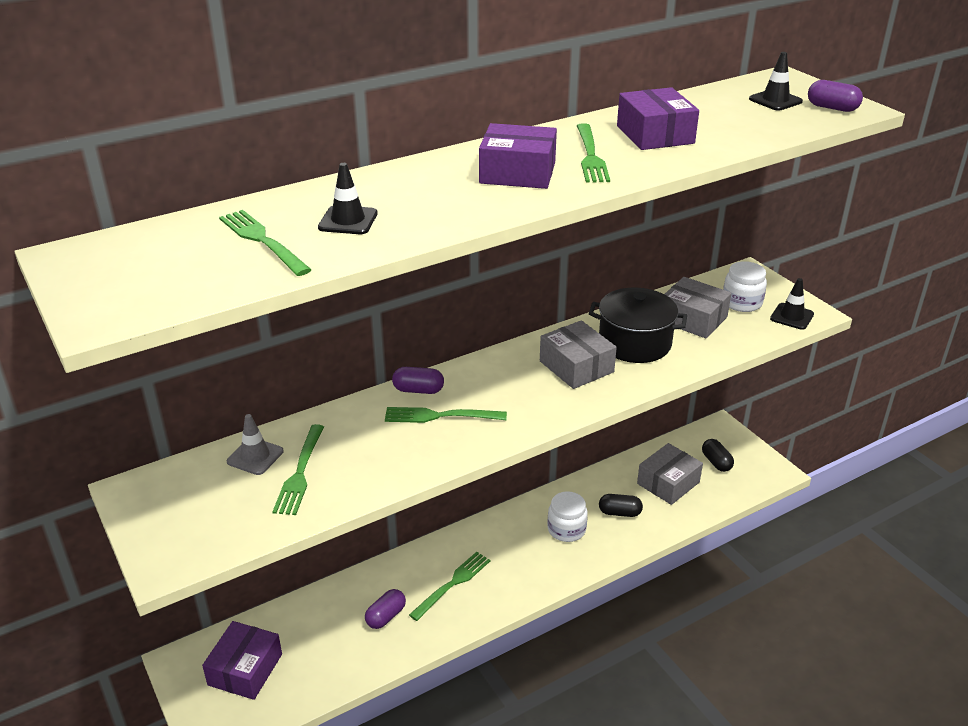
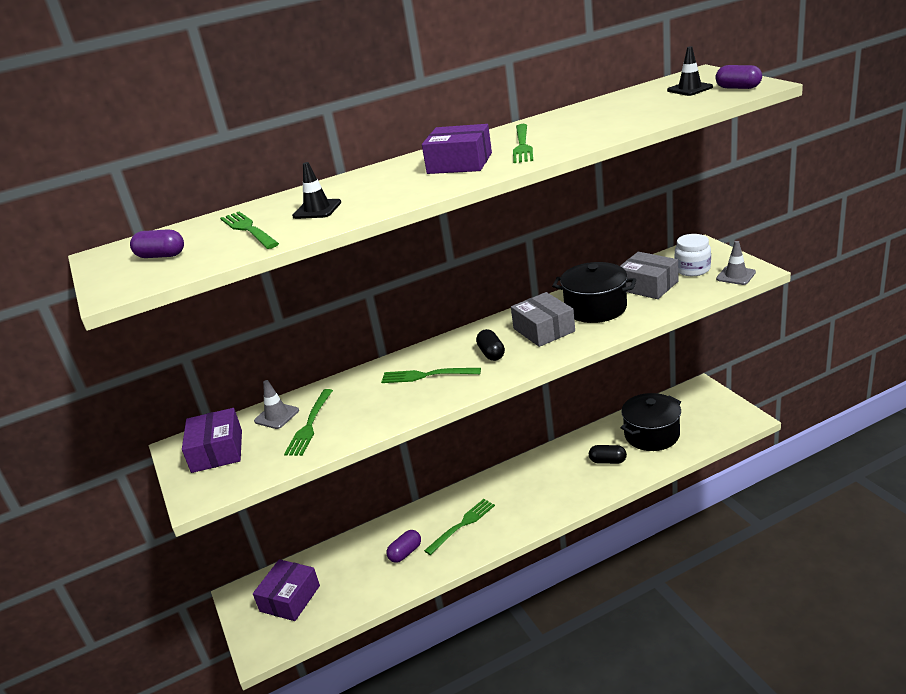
camera: 10 degrees right, 5 degrees down
(418, 390) = (411, 358): purple capsule -> purple capsule (161, 256)
(566, 529) = (561, 477): white jar -> none
(655, 134) = (580, 124): purple box -> purple box (217, 451)
(668, 483) = (651, 435): grey box -> black pot
(716, 462) = (695, 415): black capsule -> black capsule (491, 353)
(792, 316) = (735, 276): black traffic cone -> grey traffic cone

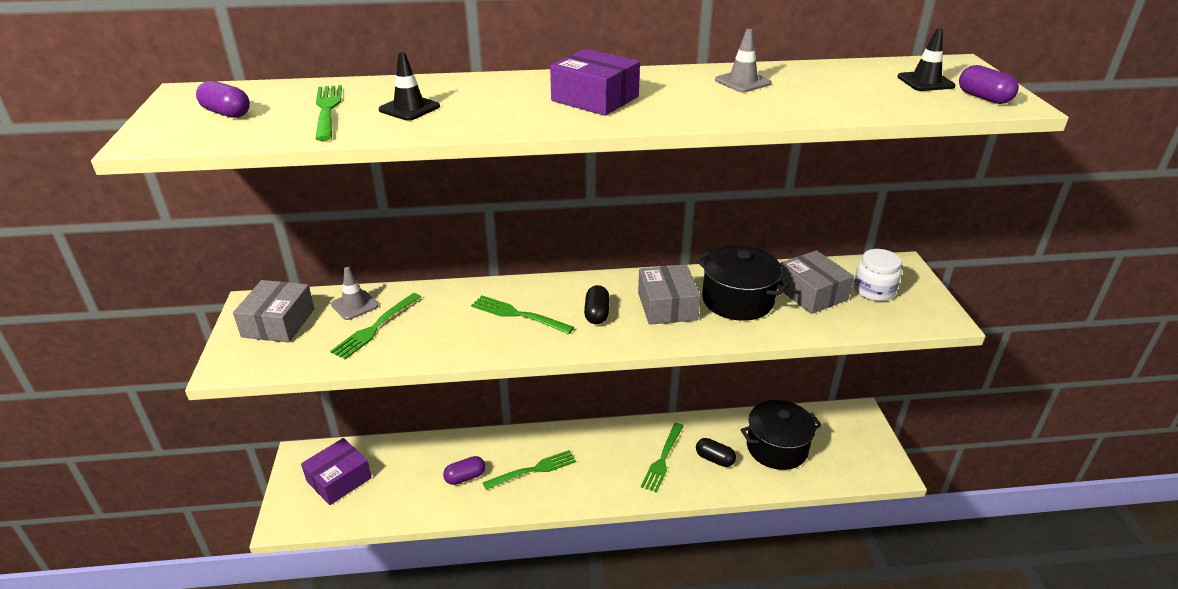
camera: 15 degrees right, 5 degrees up
(217, 451) = (278, 323): purple box -> grey box
(522, 145) = (678, 97): green fork -> green fork (663, 459)
(735, 276) = (917, 316): grey traffic cone -> grey traffic cone (742, 82)

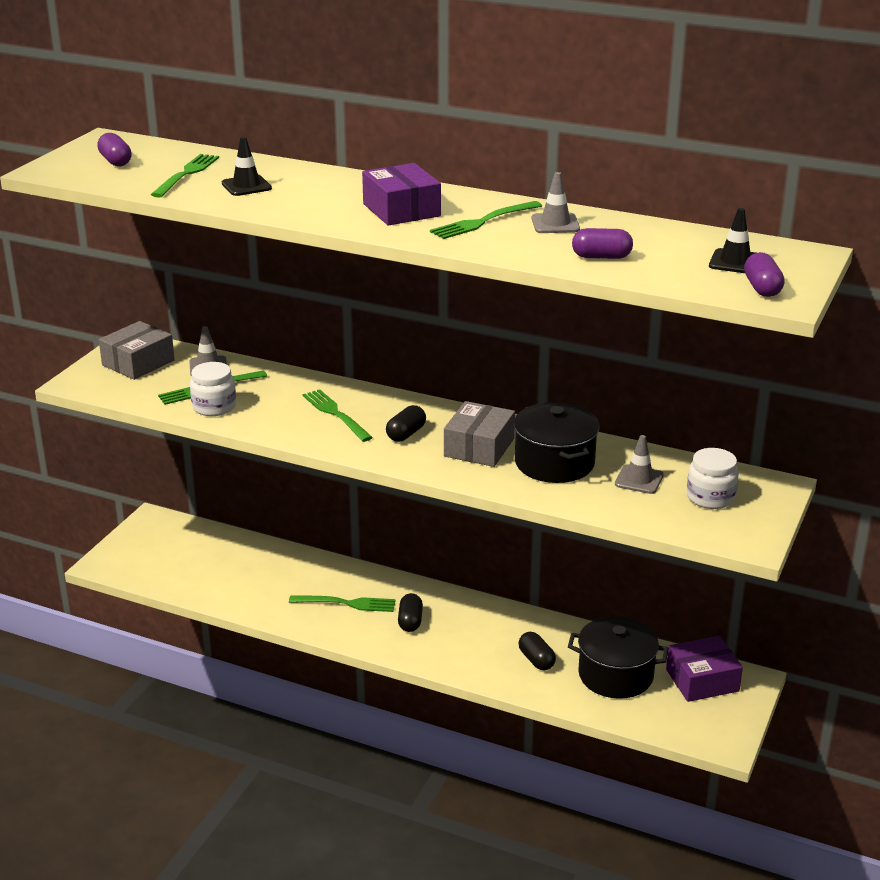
camera: 30 degrees right, 5 degrees down
(339, 479) = (170, 549): purple box -> purple box (702, 680)
(398, 345) = (214, 407): none -> white jar
(465, 477) = (279, 586): purple capsule -> purple capsule (601, 257)
(596, 465) = (410, 621): none -> black capsule
(663, 459) = (482, 640): green fork -> green fork (483, 221)
(811, 293) = (639, 480): grey box -> grey traffic cone

